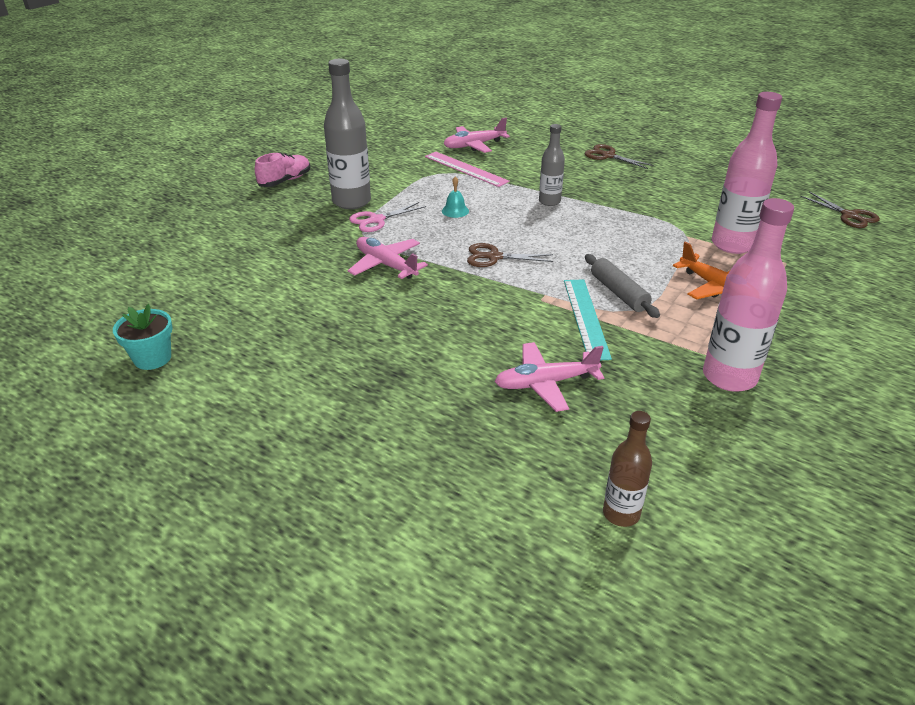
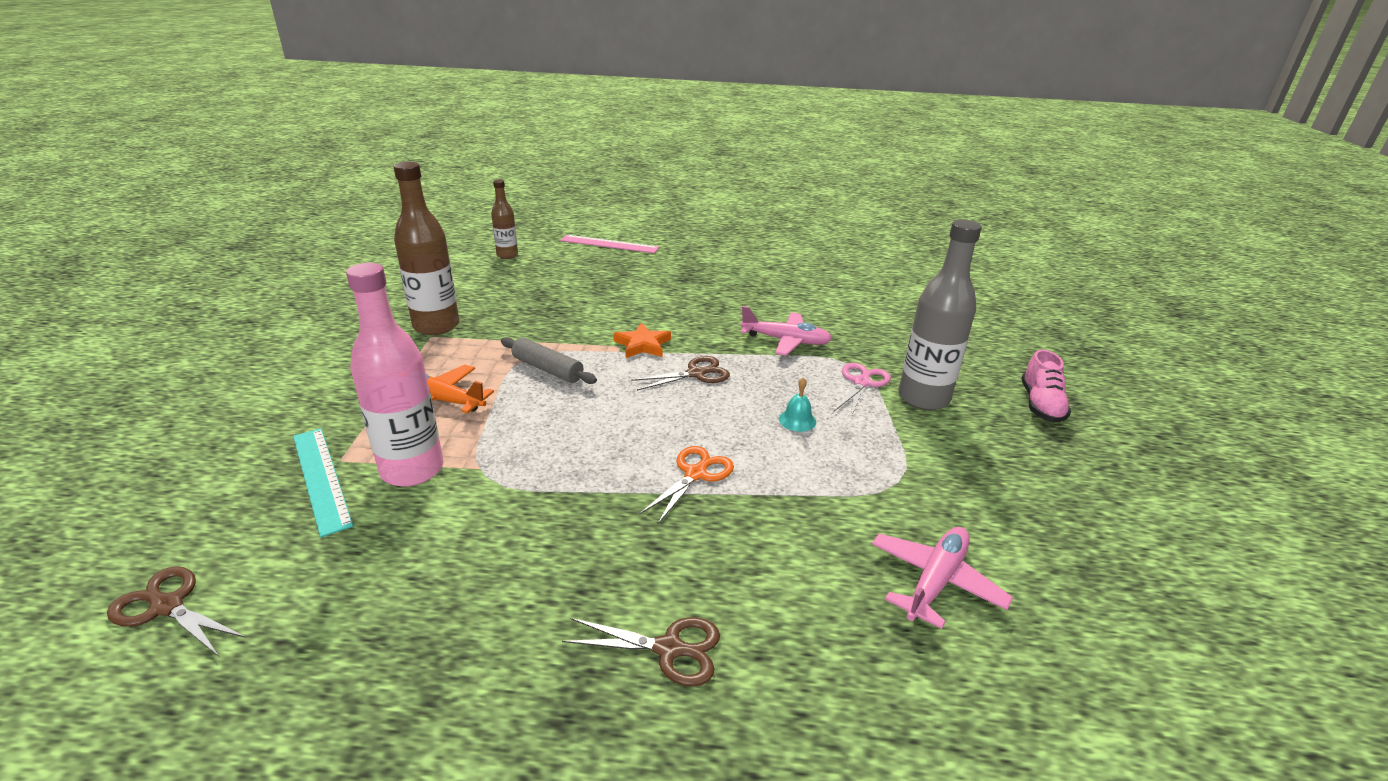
camera: 150 degrees right, 5 degrees down
(152, 358) = (840, 255): turquoise flower pot -> none
(466, 169) = (873, 506): pink ruler -> pink ruler (609, 244)
(518, 294) = (642, 345): none -> orange star
(545, 383) = (579, 294): pink plane -> none
(549, 201) = (695, 474): grey bottle -> orange scissors
(586, 318) = (570, 340): turquoise ruler -> turquoise ruler (320, 478)
(729, 377) = (436, 326): pink bottle -> brown bottle

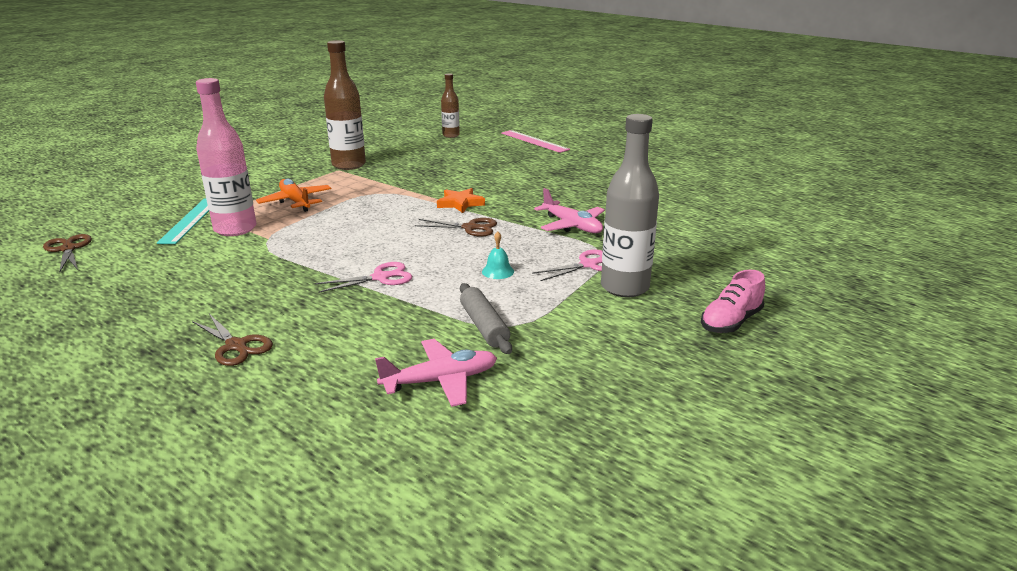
camera: 35 degrees right, 5 degrees down
(547, 369) = (378, 202): grey rolling pin -> grey rolling pin (484, 326)
(695, 474) = (380, 277): orange scissors -> pink scissors

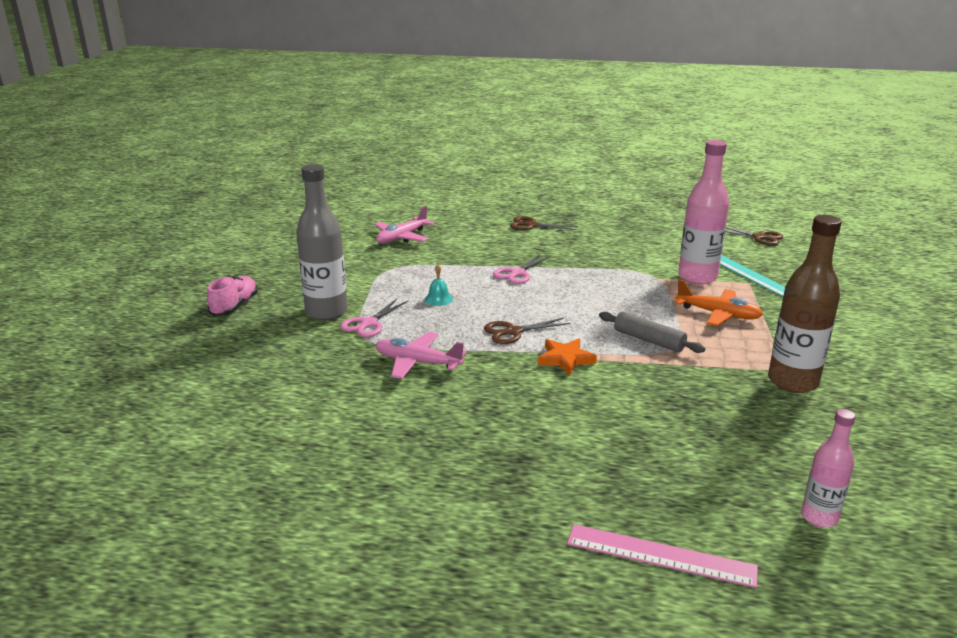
camera: 150 degrees right, 0 degrees up
(451, 135) = (819, 517): brown bottle -> pink bottle
(484, 326) = (407, 264): grey rolling pin -> grey rolling pin (649, 340)

